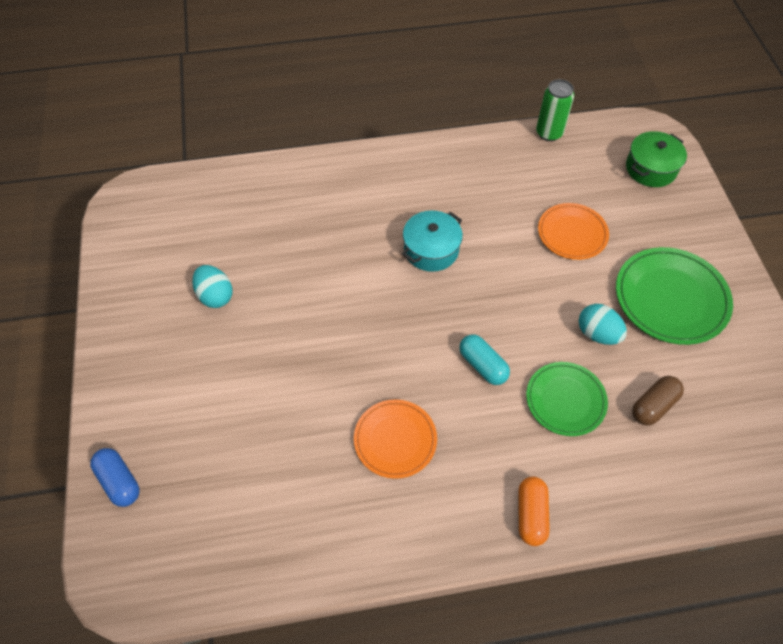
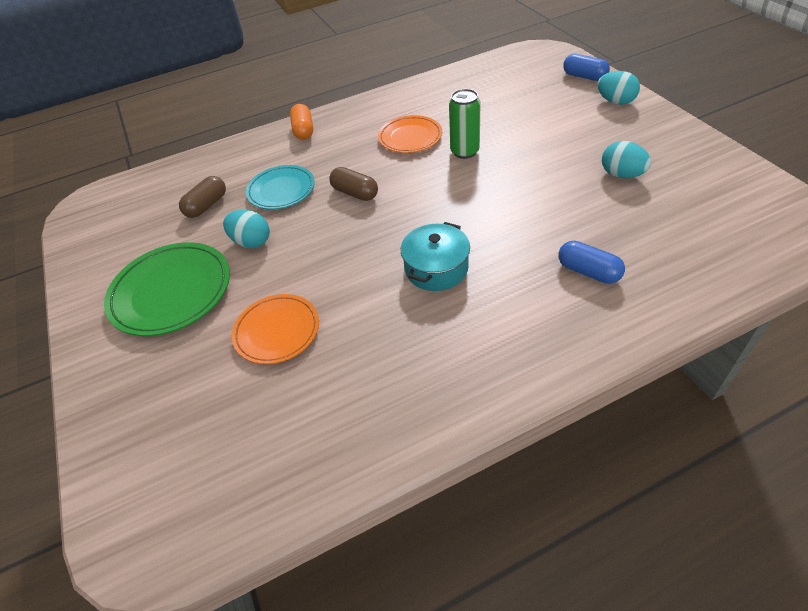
camera: 170 degrees right, 10 degrees down
(128, 410) = (615, 101): none -> turquoise egg
(316, 211) = (588, 272): none -> blue capsule
(483, 365) = (355, 193): turquoise capsule -> brown capsule
(549, 133) = (317, 487): green can -> green can (465, 151)
(565, 400) = (281, 190): green plate -> turquoise plate
(651, 168) = (158, 463): green pot -> none

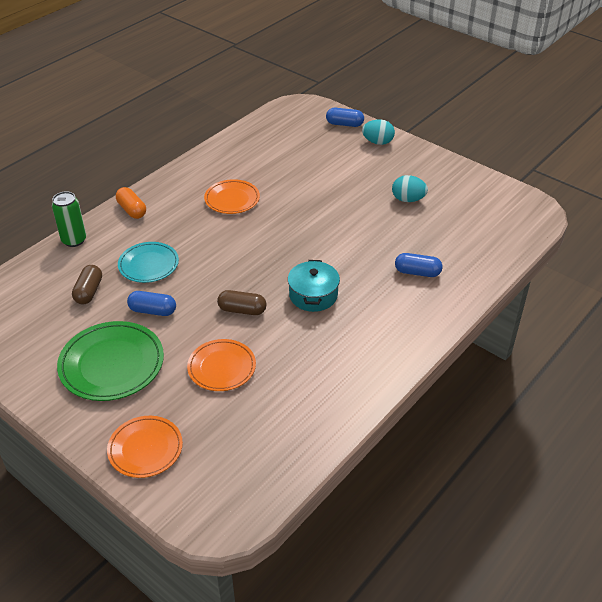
camera: 30 degrees left, 5 degrees down
(131, 409) = (145, 449): none -> orange plate
(251, 242) = (153, 311): turquoise egg -> blue capsule
(355, 193) = (215, 254): brown capsule -> brown capsule (242, 310)
(465, 151) = (284, 203): green can -> green can (74, 240)

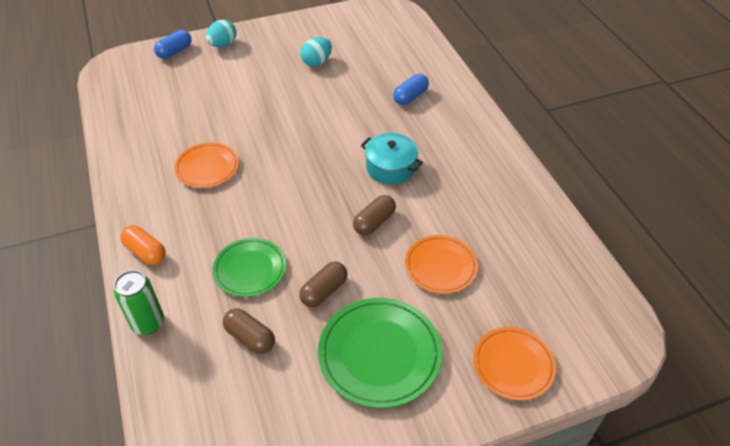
camera: 60 degrees left, 5 degrees up
(132, 210) = (145, 252): orange capsule -> orange capsule turned 45 degrees clockwise
(148, 265) = (250, 269): turquoise plate -> green plate
(153, 311) = (324, 291): blue capsule -> brown capsule

